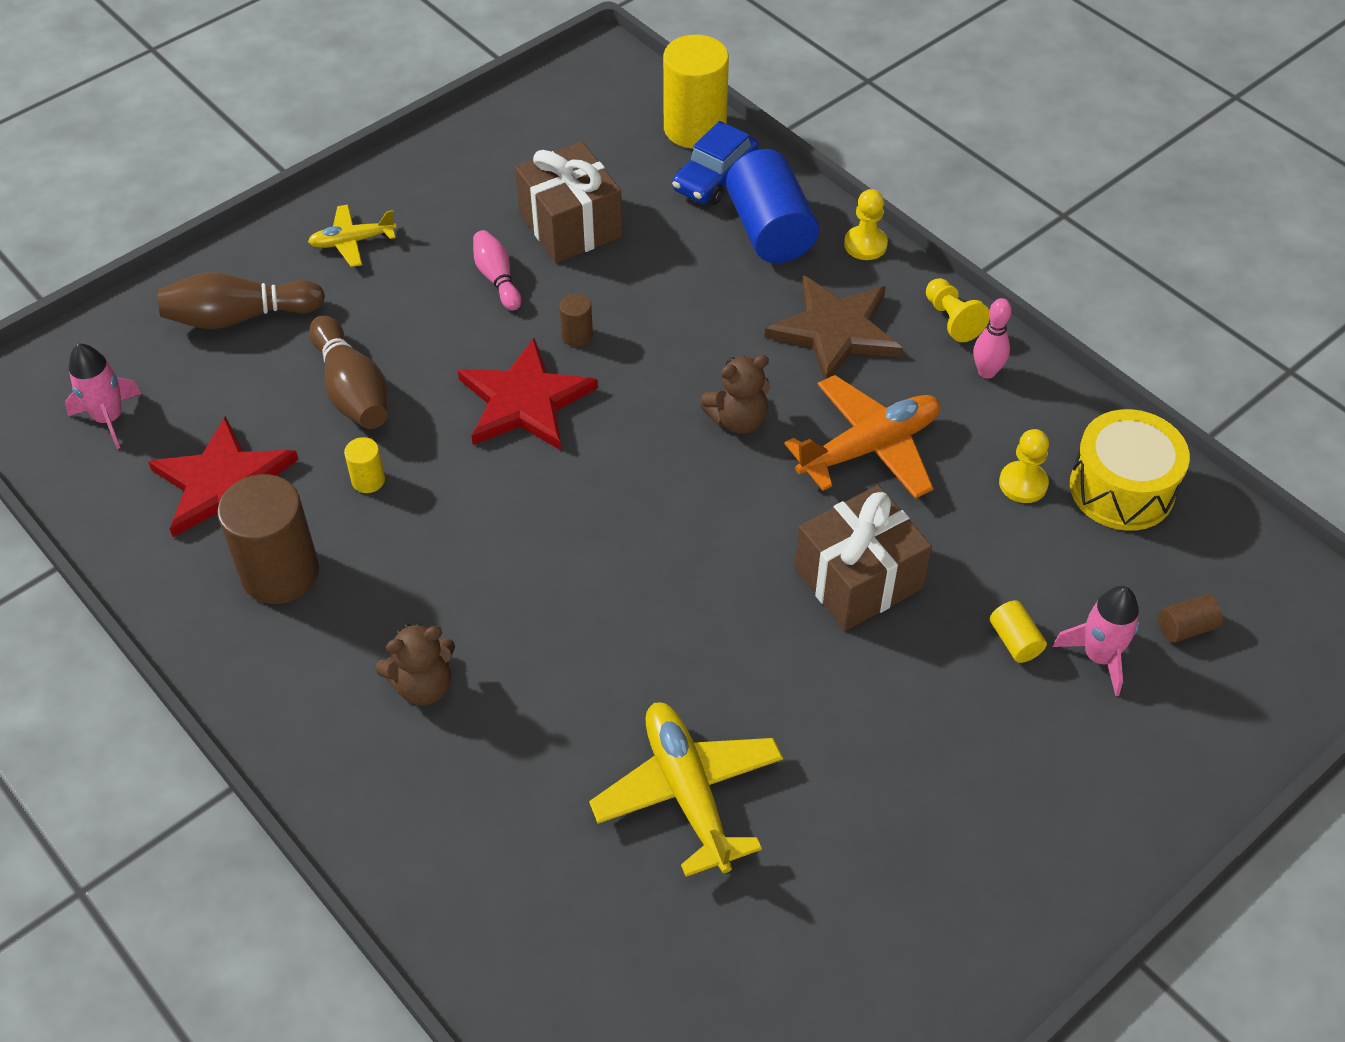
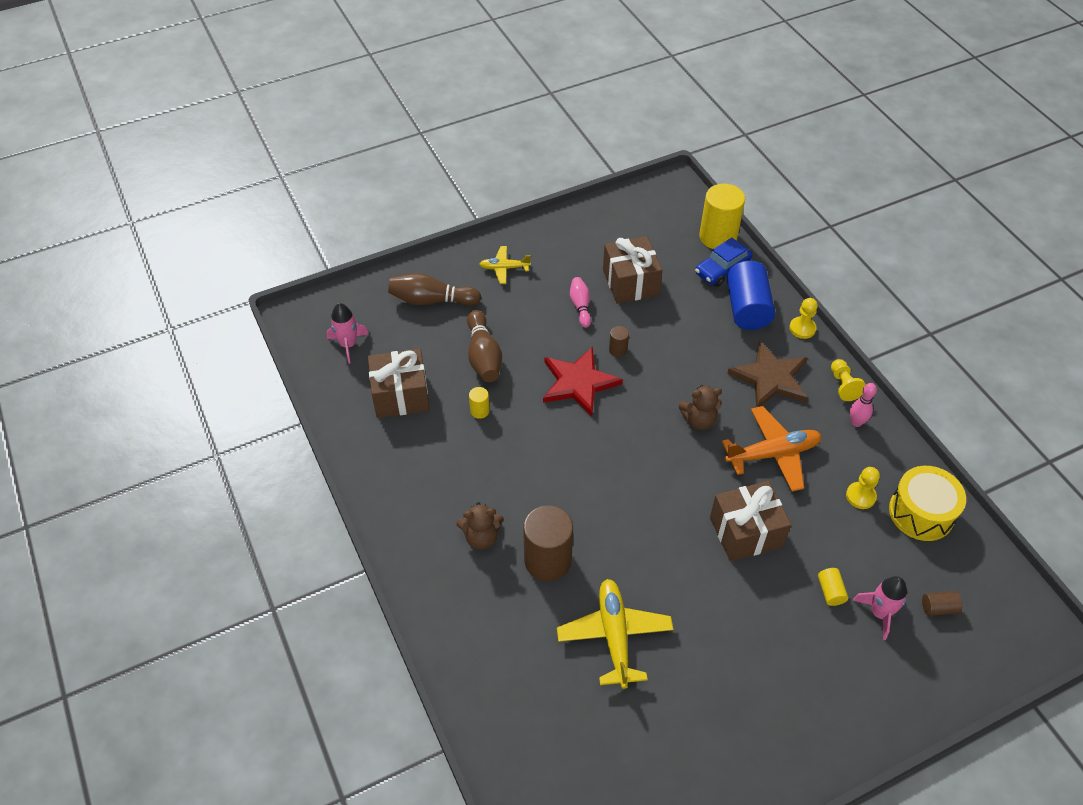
camera: 15 degrees right, 0 degrees up
(224, 483) = (401, 395): red star -> brown gift
(280, 573) = (419, 454): brown cylinder -> brown cylinder (548, 560)

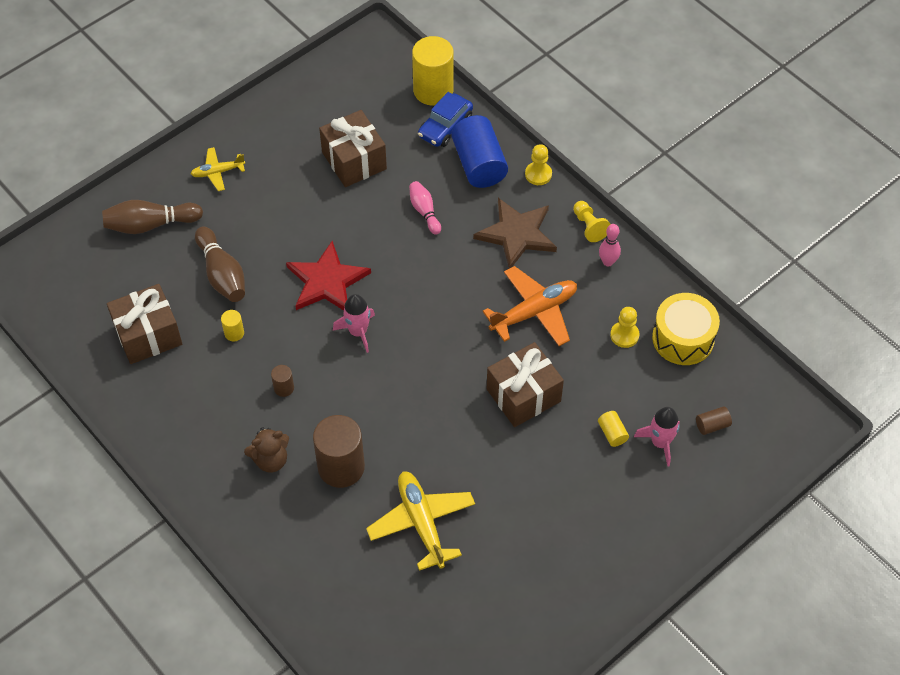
camera: 15 degrees left, 5 degrees up
(348, 345) = (76, 293): pink rocket -> pink rocket (358, 332)
(580, 306) = (308, 198): pink bowling pin -> pink bowling pin (424, 211)
(618, 350) = (358, 237): brown cylinder -> brown cylinder (284, 388)
(699, 420) = (455, 294): brown teddy bear -> none

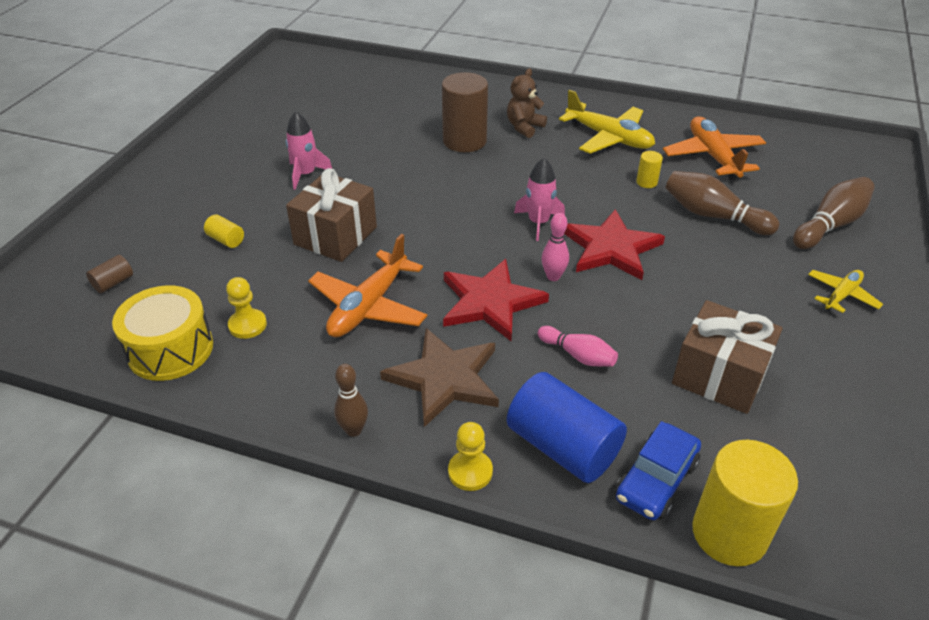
camera: 150 degrees right, 15 degrees down
(148, 335) = (713, 156): brown gift -> orange plane
(284, 388) = (562, 166): brown cylinder -> none
(422, 523) = (371, 135): yellow plane -> yellow plane (608, 138)
(445, 127) = (656, 480): blue car -> blue car turned 150 degrees counterclockwise
(449, 276) = (490, 302): none -> red star
(589, 226) = (354, 430): yellow pawn -> brown bowling pin
(608, 262) = (305, 396): pink bowling pin -> pink bowling pin (553, 276)
(660, 443) = (170, 250): pink rocket -> pink rocket (306, 174)

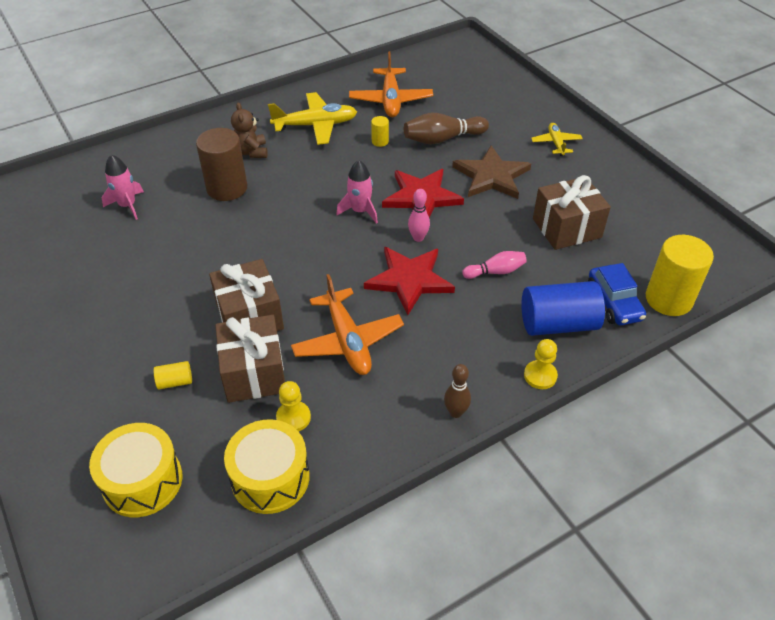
camera: 50 degrees left, 5 degrees up
(113, 283) = (142, 481): brown cylinder -> yellow drum
(275, 274) = (254, 373): none -> brown gift
(306, 174) = (151, 292): pink rocket -> pink rocket (127, 205)
(445, 378) = (455, 342): brown star -> brown star (491, 176)
(713, 156) = (390, 100): orange plane -> orange plane turned 120 degrees counterclockwise
(830, 225) = (501, 106): brown bowling pin -> none

